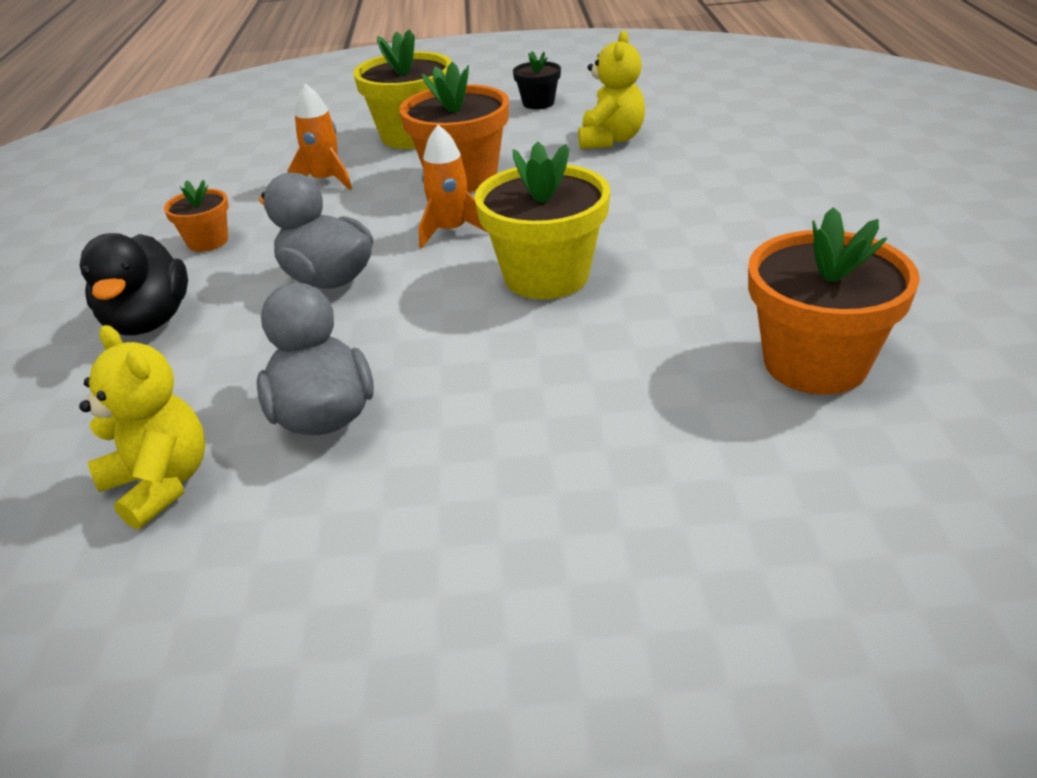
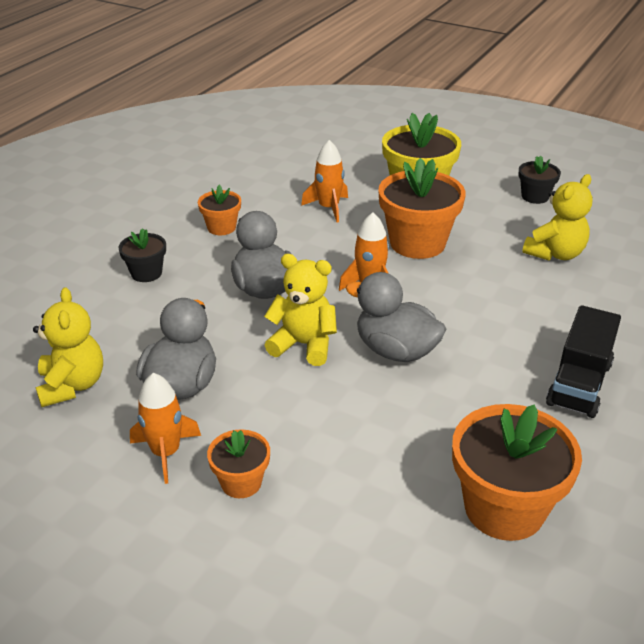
camera: 30 degrees right, 0 degrees up
(149, 321) = (146, 273): black duck -> black flower pot
(379, 495) = (166, 452): none -> orange rocket
(436, 312) = (303, 345): none -> yellow teddy bear
(511, 479) = (241, 482): none -> orange flower pot
(546, 276) = (396, 351): yellow flower pot -> grey duck
(755, 231) = (579, 384): none -> black truck

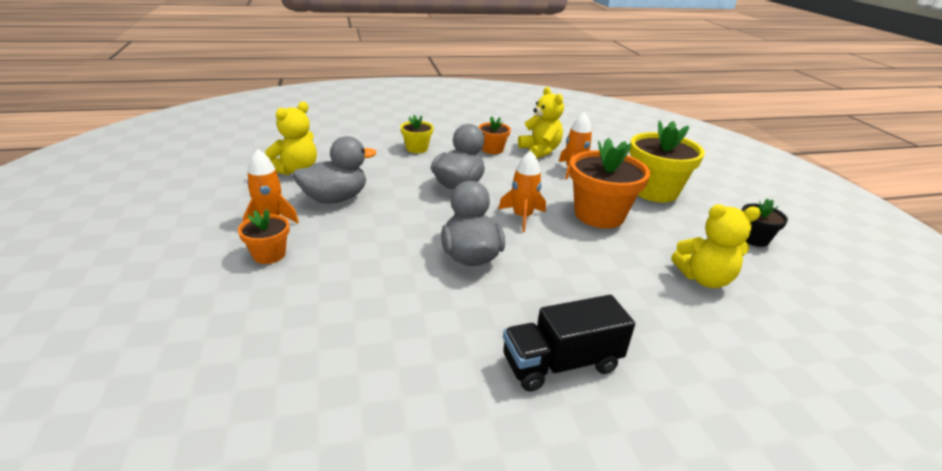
camera: 45 degrees right, 5 degrees down
(146, 273) = (417, 148): black flower pot -> yellow flower pot
(303, 345) = (426, 220): yellow teddy bear -> yellow teddy bear (540, 151)
(504, 508) = (355, 385): orange flower pot -> none

